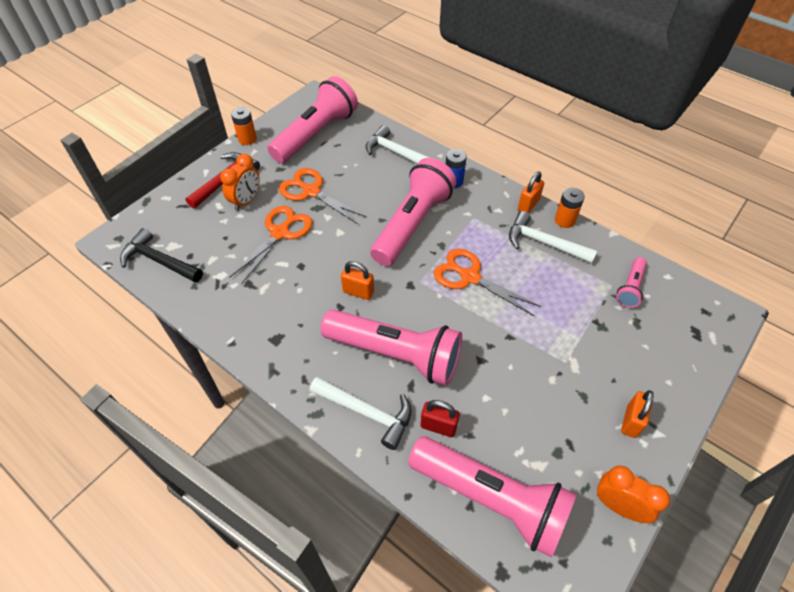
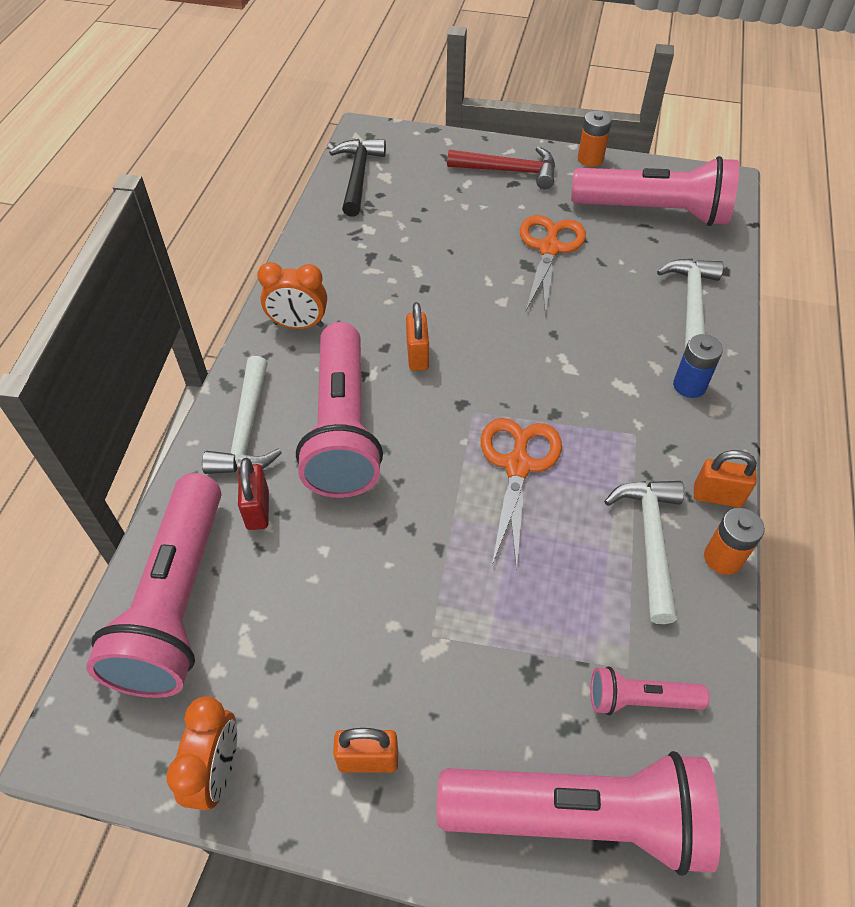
camera: 65 degrees right, 0 degrees up
(246, 201) = (490, 201): orange clock -> orange clock (298, 325)
(280, 233) = (462, 249): orange scissors -> none
(412, 224) = (570, 368): pink flashlight -> pink flashlight (579, 817)

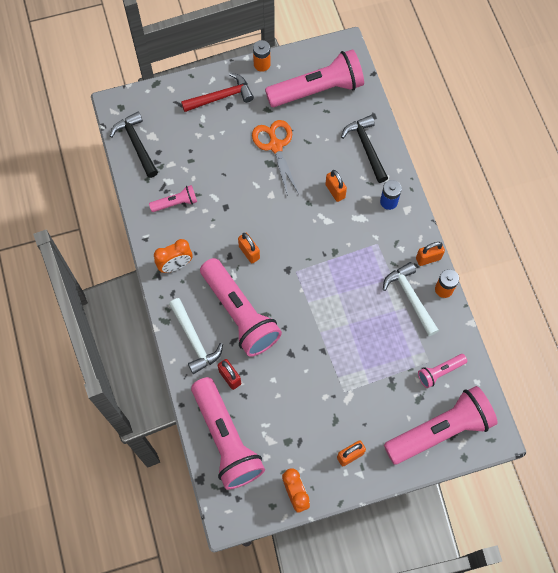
camera: 30 degrees left, 15 degrees up
(358, 255) = (175, 203): none -> pink flashlight
(518, 465) = (333, 290): orange scissors -> none
(606, 336) = (335, 191): none -> orange padlock
(691, 303) = (366, 147): white hammer -> black hammer

